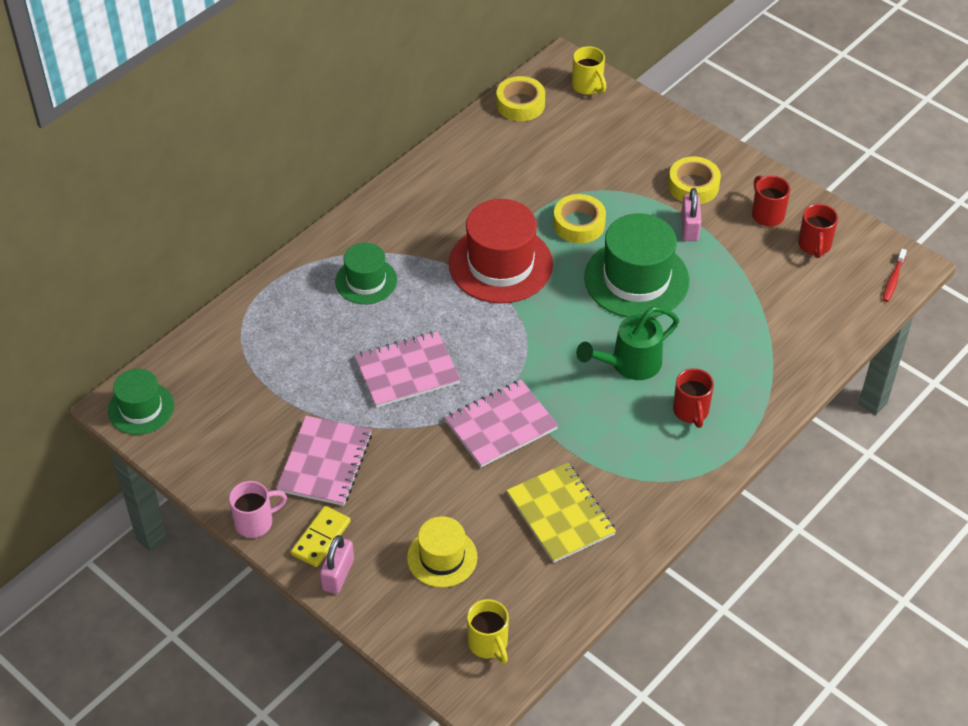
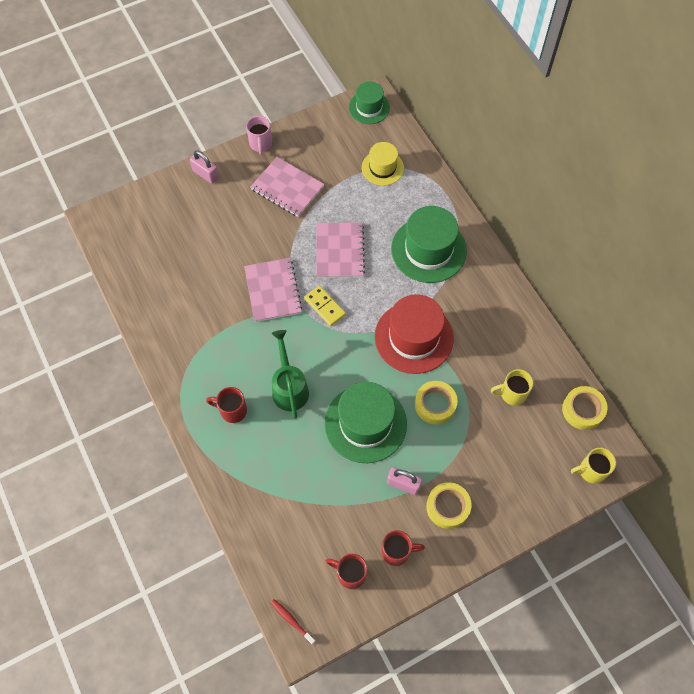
camera: 110 degrees right, 15 degrees up
(321, 538) = (234, 172): yellow domino -> yellow domino (325, 306)
(366, 281) = (428, 250): green hat -> green hat, size x1.69
(442, 557) = (191, 228): yellow hat -> yellow hat (382, 168)
(488, 644) = (123, 233): yellow mug -> yellow mug (512, 394)
(560, 514) = (190, 301): yellow notebook -> none

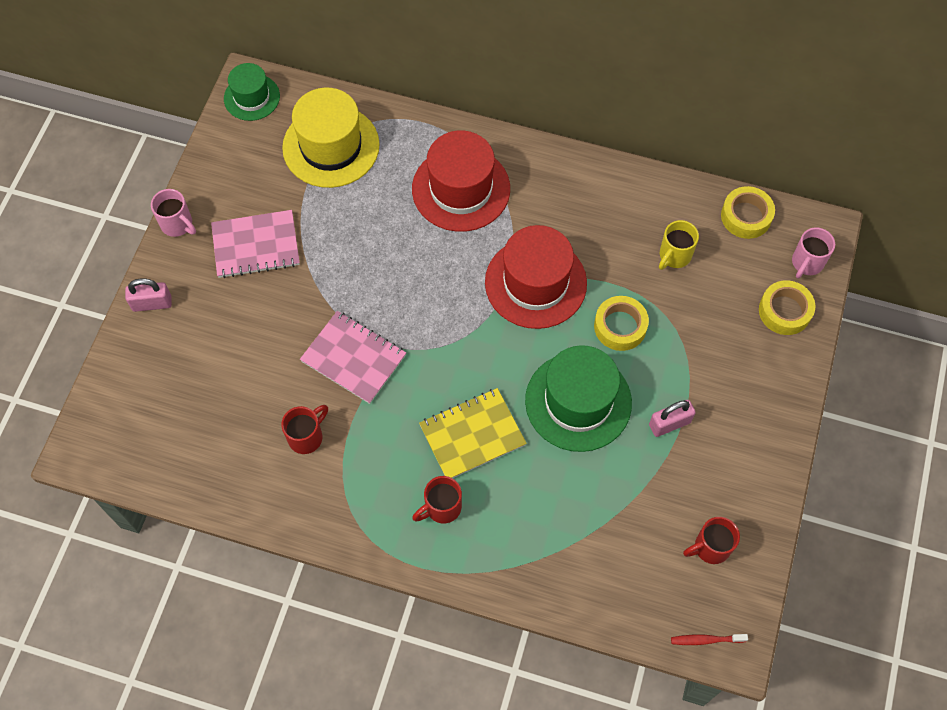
camera: 45 degrees left, 0 degrees up
(289, 387) = (472, 435): green watering can -> yellow notebook
(325, 306) = (421, 328): yellow domino -> none
(340, 251) = (377, 262): pink notebook -> none
(382, 168) = (331, 146): yellow hat -> yellow hat, size x1.69
(397, 551) = (728, 488): red mug -> red mug (306, 437)
(428, 250) = (461, 189): green hat -> red hat
(448, 507) = (727, 407): yellow tape -> yellow tape (784, 311)
(591, 471) = (806, 263): yellow mug -> pink mug

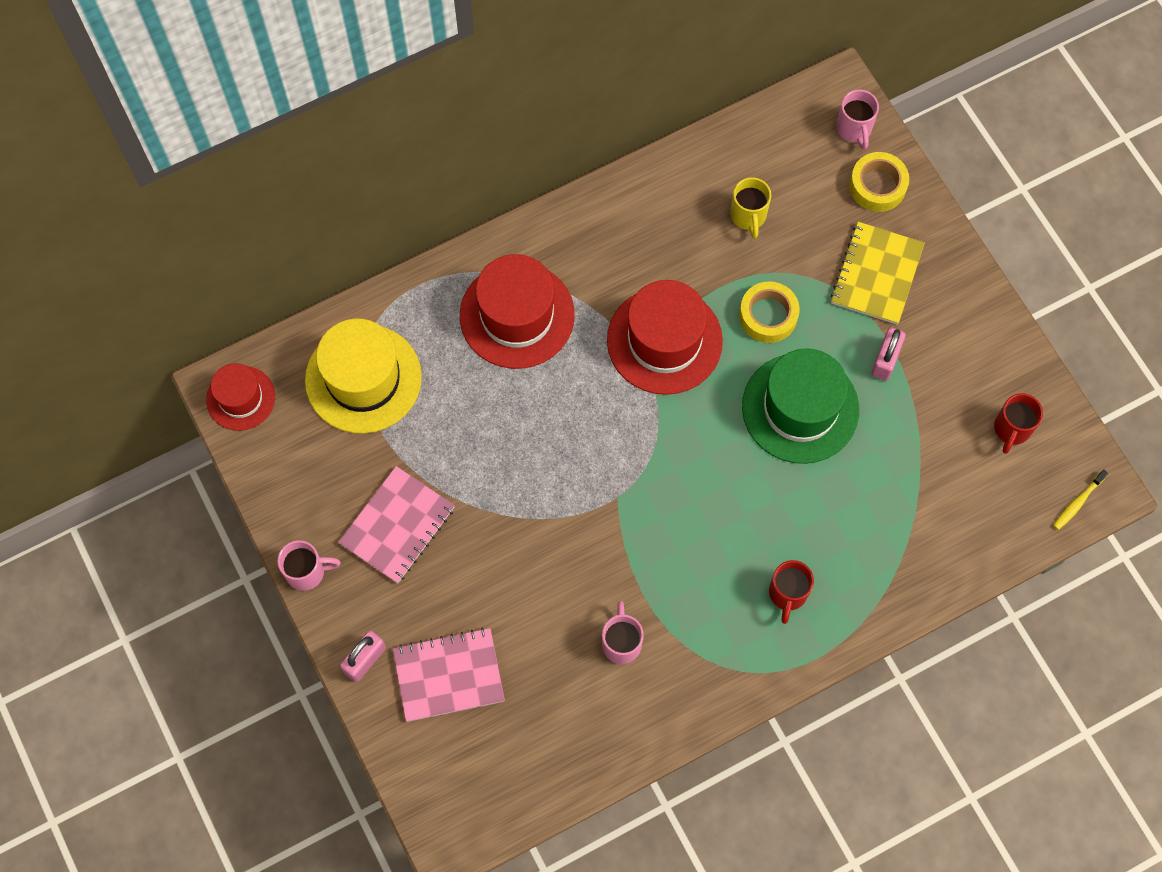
camera: 45 degrees left, 5 degrees up
(252, 97) = (240, 398): green hat -> red hat
(306, 437) = (621, 643): red mug -> pink mug
(353, 358) = (587, 542): pink notebook -> pink notebook (448, 675)
(472, 435) = (748, 514): yellow notebook -> yellow notebook (876, 274)
(706, 640) = (1077, 502): red toothbrush -> yellow toothbrush
(746, 216) = (769, 130): yellow tape -> none

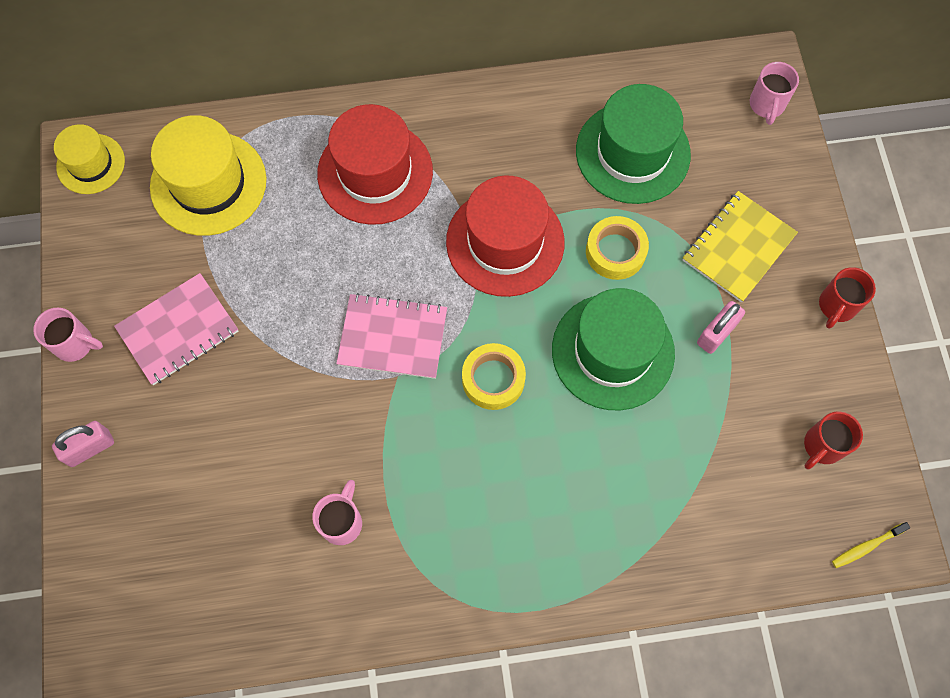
camera: 20 degrees right, 0 degrees up
(240, 398) = (91, 164): red hat -> yellow hat
(448, 675) = (161, 492): pink notebook -> pink notebook (393, 337)
(748, 216) = (632, 152): yellow mug -> green hat
(787, 594) = (528, 533): red mug -> red mug (836, 306)
(877, 186) = (770, 164): yellow tape -> yellow tape (493, 379)

